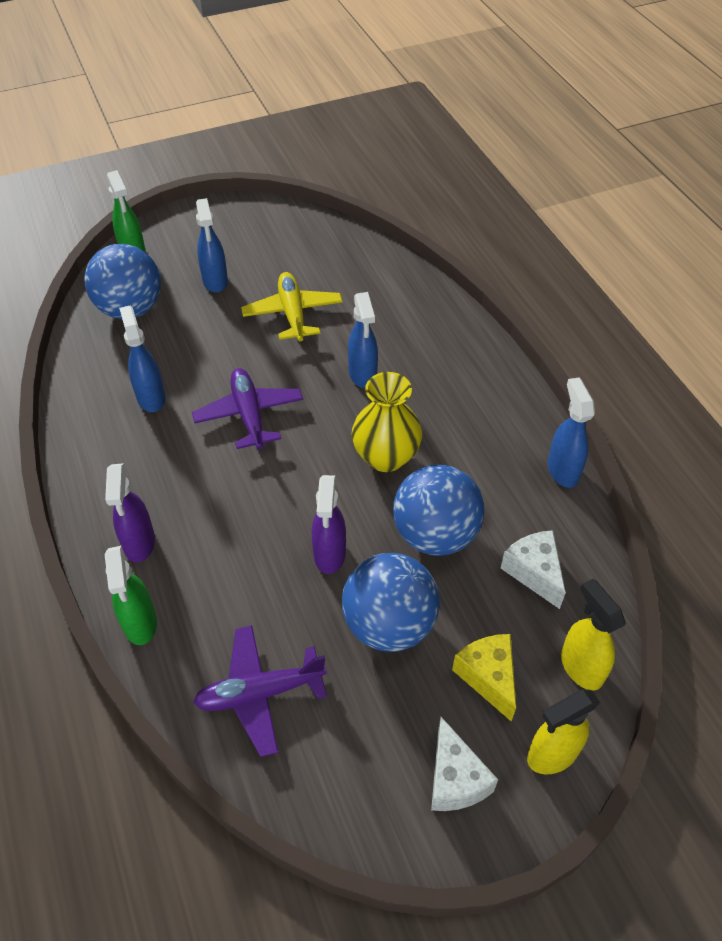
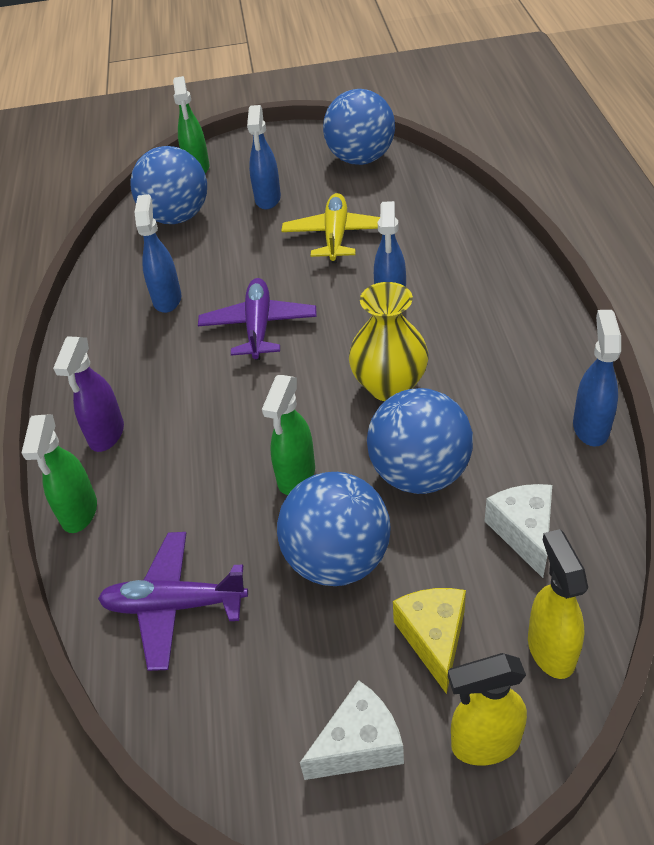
camera: 20 degrees right, 5 degrees down
(291, 230) = (361, 159): none -> blue ball
(329, 555) = (296, 476): purple spray bottle -> green spray bottle
(455, 779) = (359, 745): white cheese -> white cheese turned 120 degrees counterclockwise

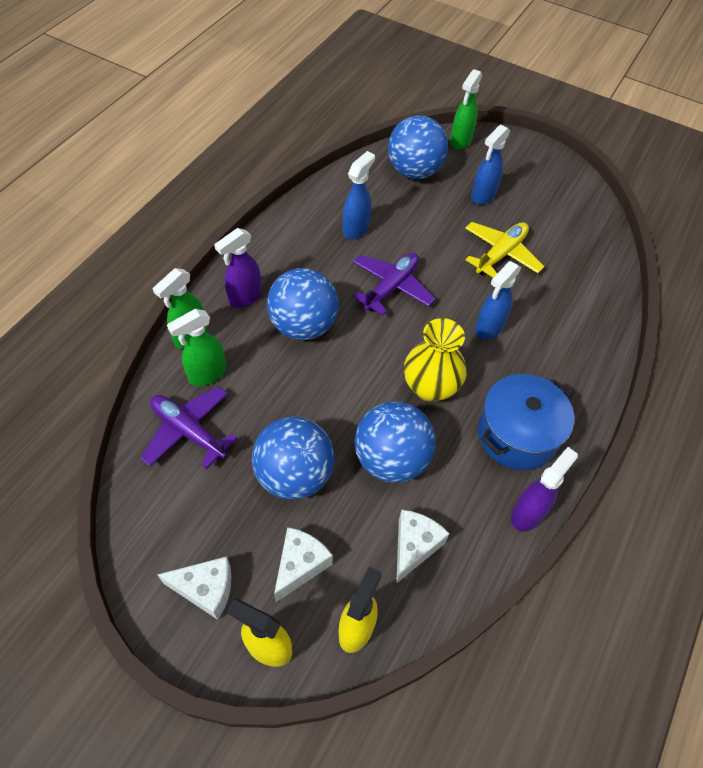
camera: 30 degrees right, 10 degrees up
(296, 476) = (320, 404): green spray bottle -> green spray bottle (207, 374)
(361, 159) = (575, 204): blue ball -> blue ball (303, 326)
(434, 638) = (300, 565): yellow cheese -> white cheese
(511, 370) = (517, 435): none -> blue pot
(590, 427) = (527, 513): blue spray bottle -> purple spray bottle

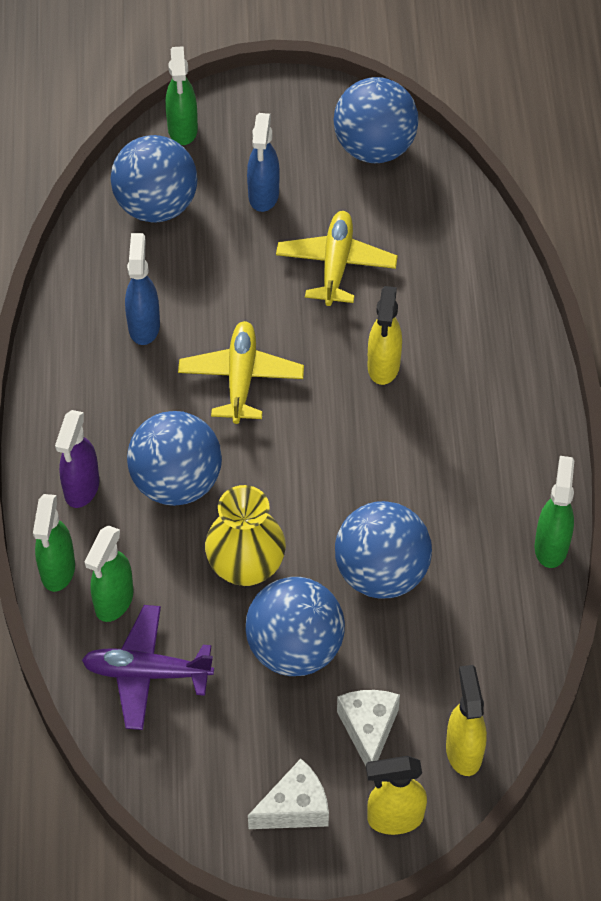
camera: 30 degrees left, 0 degrees up
(391, 287) = (241, 378): purple plane -> yellow plane
(414, 546) = (464, 644): white cheese -> none
(430, 387) = (367, 472): yellow vase -> yellow vase (246, 566)
(489, 328) = (383, 366): blue spray bottle -> yellow spray bottle
(517, 435) = (490, 471): blue pot -> none
(527, 513) = (551, 546): purple spray bottle -> green spray bottle
(572, 203) = (374, 148): none -> blue ball

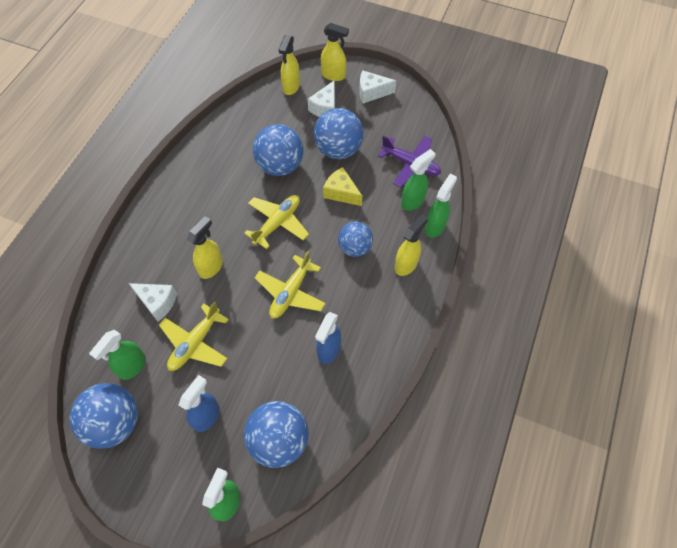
camera: 155 degrees left, 5 degrees up
(81, 488) = (406, 264): purple spray bottle -> yellow spray bottle
(176, 482) = (355, 247): blue ball -> blue ball, size x0.65
(246, 566) = (341, 193): yellow vase -> yellow cheese
(323, 471) = (277, 223): none -> yellow plane
(426, 291) = (157, 302): none -> white cheese
(551, 546) = (196, 148): green spray bottle -> green spray bottle (132, 366)

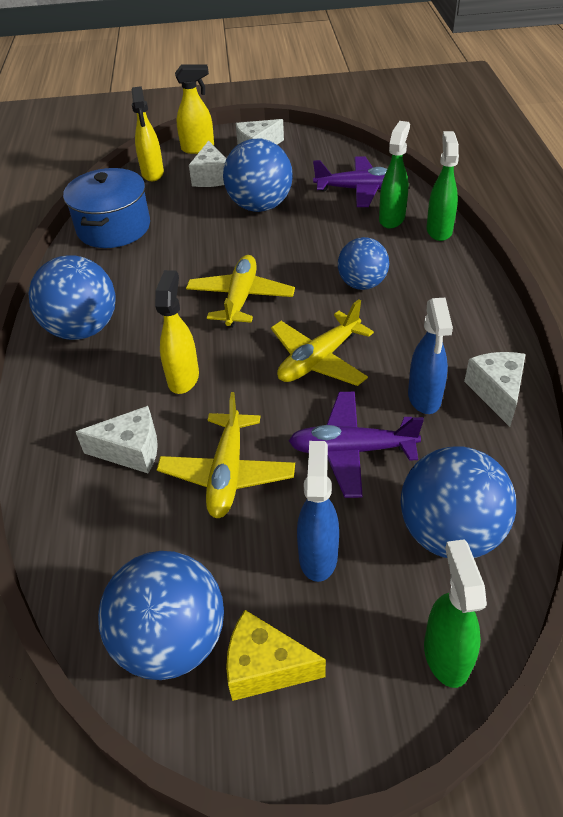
camera: 25 degrees left, 15 degrees down
(132, 366) = (147, 548): green spray bottle -> none
(240, 127) = (113, 227): none -> blue pot
(266, 363) = (352, 450): none -> purple plane
(280, 166) = (197, 244): blue ball -> blue ball (83, 329)
(291, 292) = (319, 359): yellow plane -> yellow plane turned 45 degrees clockwise
(341, 193) = (298, 241): yellow cheese -> yellow cheese (265, 667)
(371, 369) = (496, 393): none -> white cheese
(406, 264) = (439, 275): yellow spray bottle -> none

